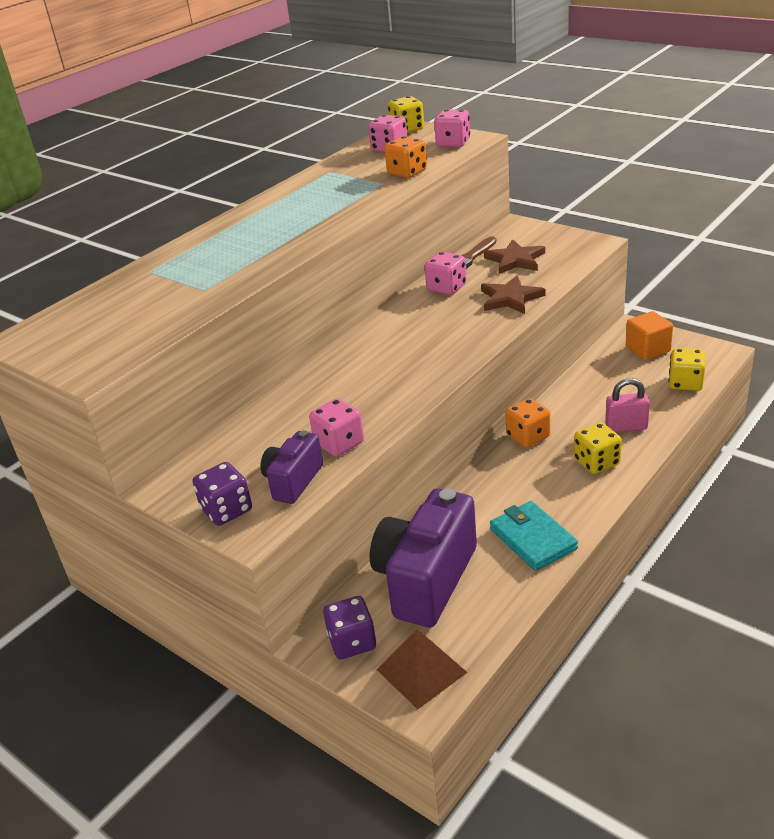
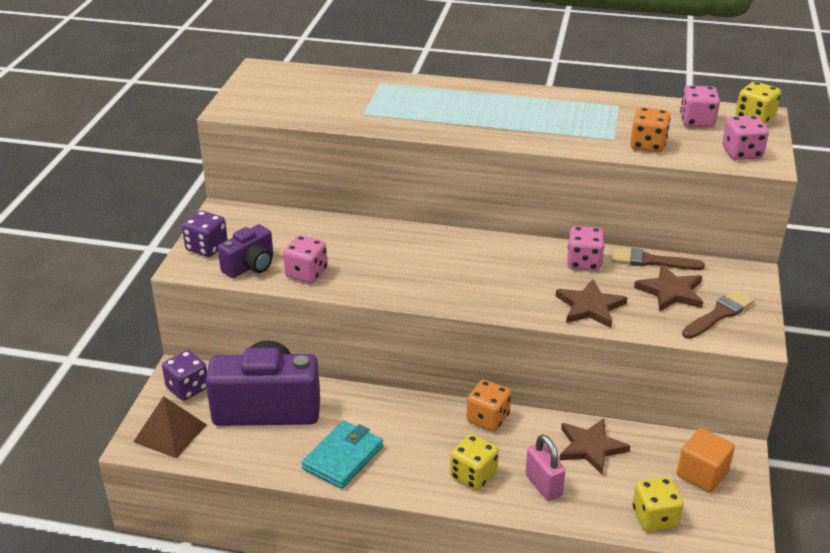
camera: 60 degrees right, 0 degrees up
(293, 481) = (250, 266): purple camera -> purple camera turned 135 degrees clockwise
(557, 248) = (719, 314): none -> brown brush
(593, 392) = (590, 447): none -> brown star

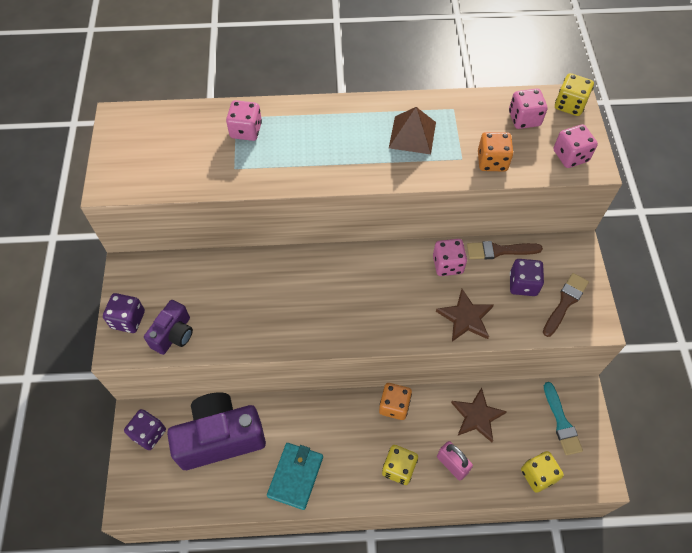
camera: 15 degrees left, 25 degrees up
(170, 433) = (150, 486): brown pyramid -> brown pyramid (412, 135)
(306, 273) = (225, 332): pink dice -> pink dice (246, 130)
(671, 291) = (523, 284): brown star -> purple dice
(702, 474) = (561, 422): orange cube -> turquoise brush

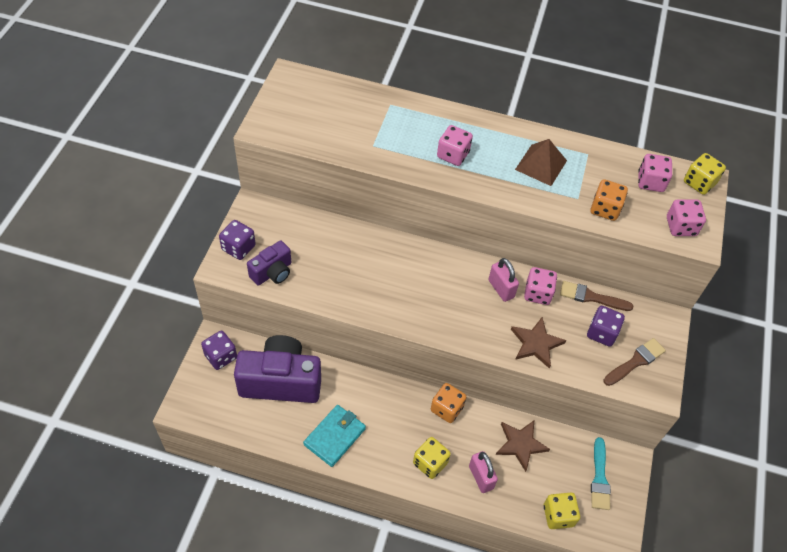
camera: 15 degrees right, 5 degrees down
(246, 130) = (395, 117): pink dice -> pink dice (453, 155)
(410, 272) = (501, 289): none -> pink padlock

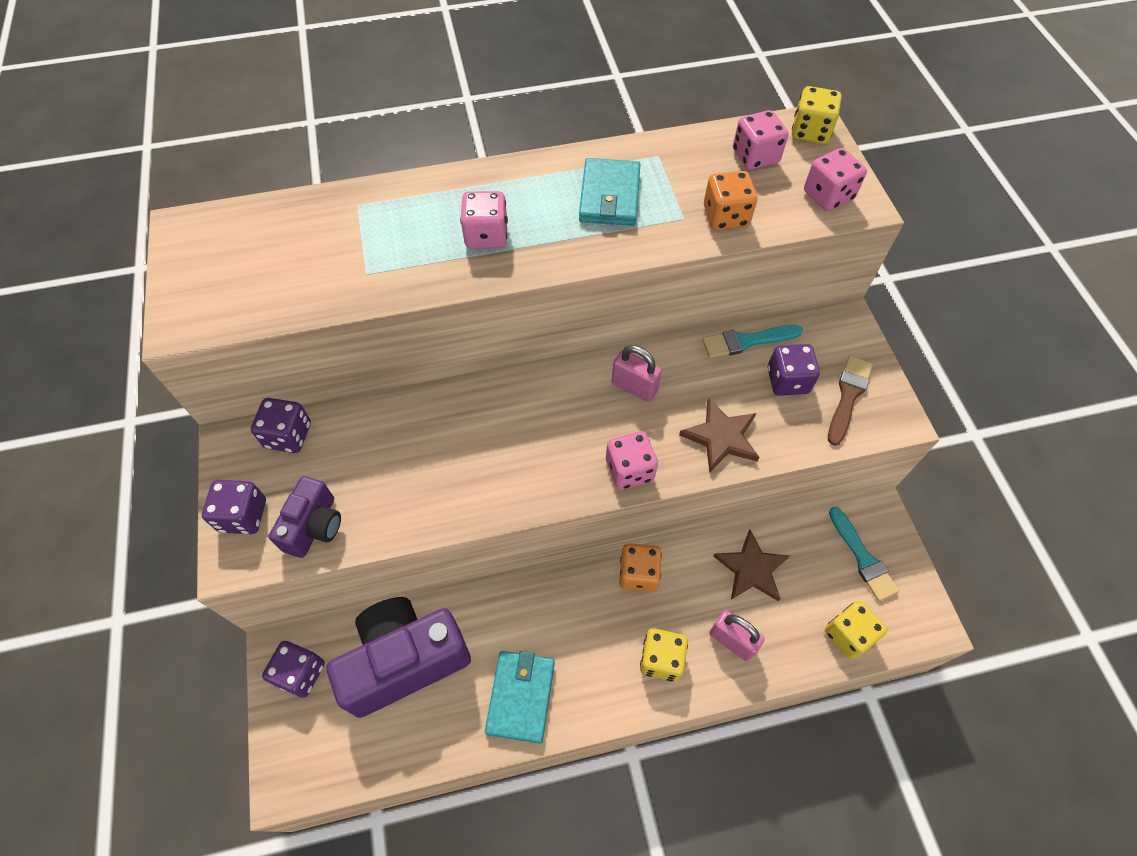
camera: 25 degrees left, 5 degrees up
(285, 217) = (288, 435): none -> purple dice
(537, 293) = (682, 370): pink dice -> pink dice (629, 470)
(541, 165) = (609, 196): brown pyramid -> turquoise wallet
(591, 297) = (746, 341): brown brush -> turquoise brush

